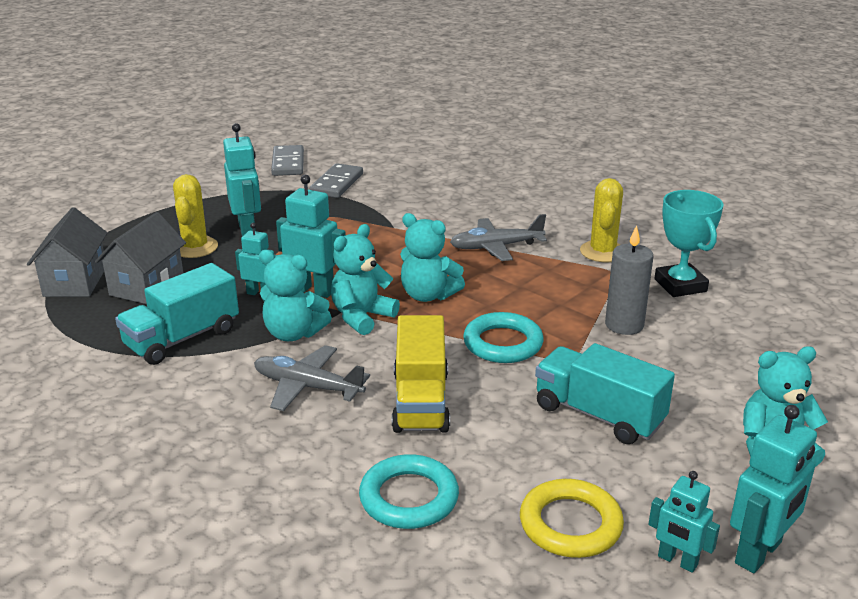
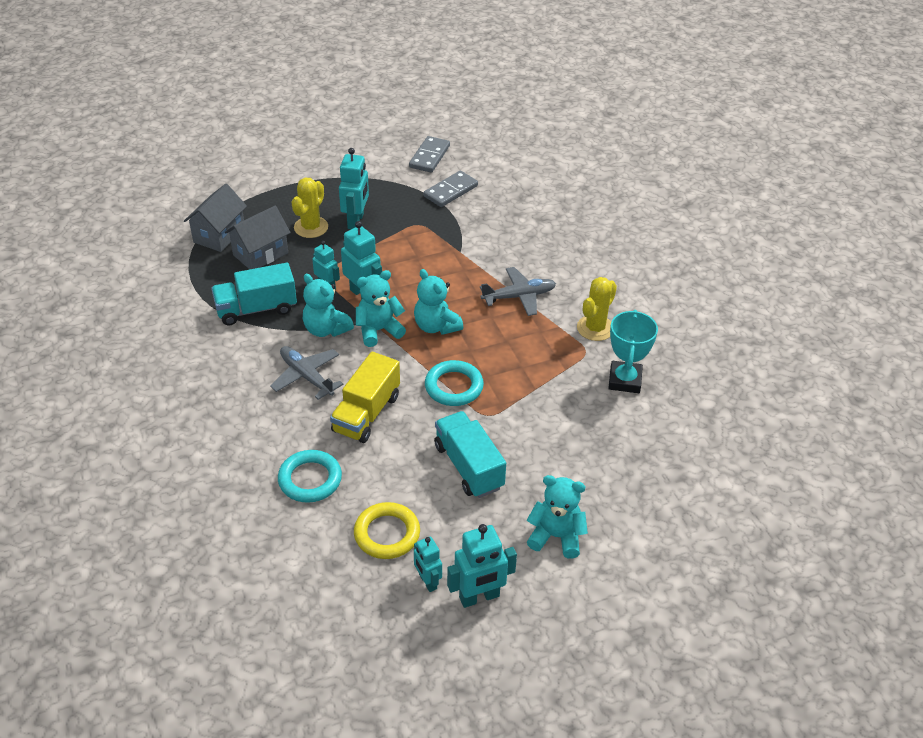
camera: 25 degrees right, 15 degrees up
(496, 247) = (519, 296): grey plane -> grey plane turned 150 degrees clockwise
(624, 325) = (550, 401): grey candle -> none

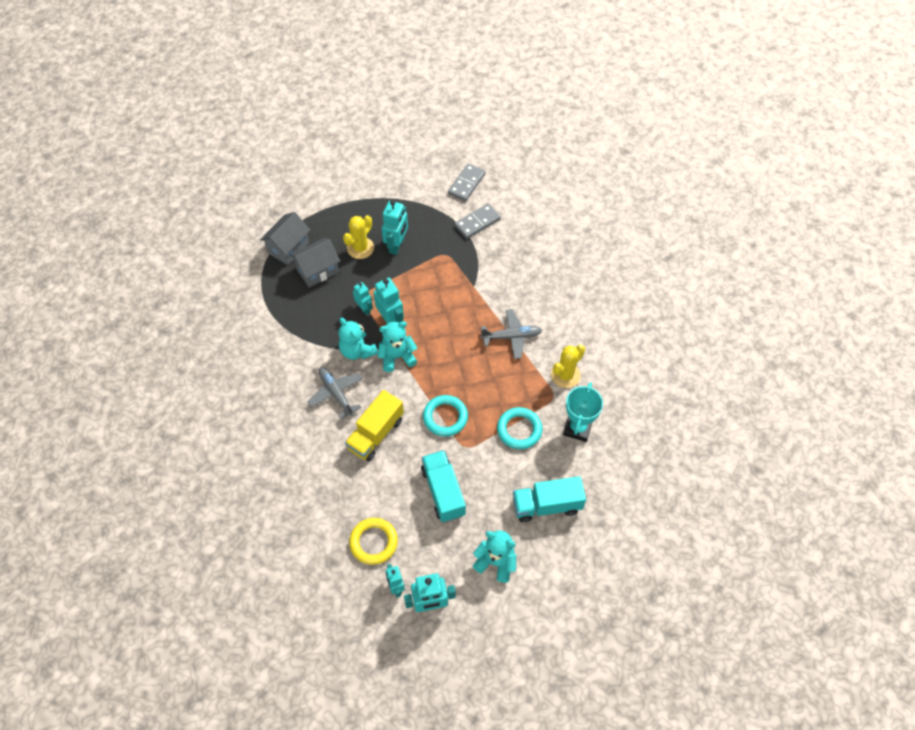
camera: 10 degrees right, 15 degrees up
(256, 309) = (307, 324): turquoise truck -> turquoise truck (546, 505)
(310, 479) = (325, 487): turquoise ring -> turquoise ring (519, 430)
(436, 326) = (442, 358): turquoise teddy bear -> none

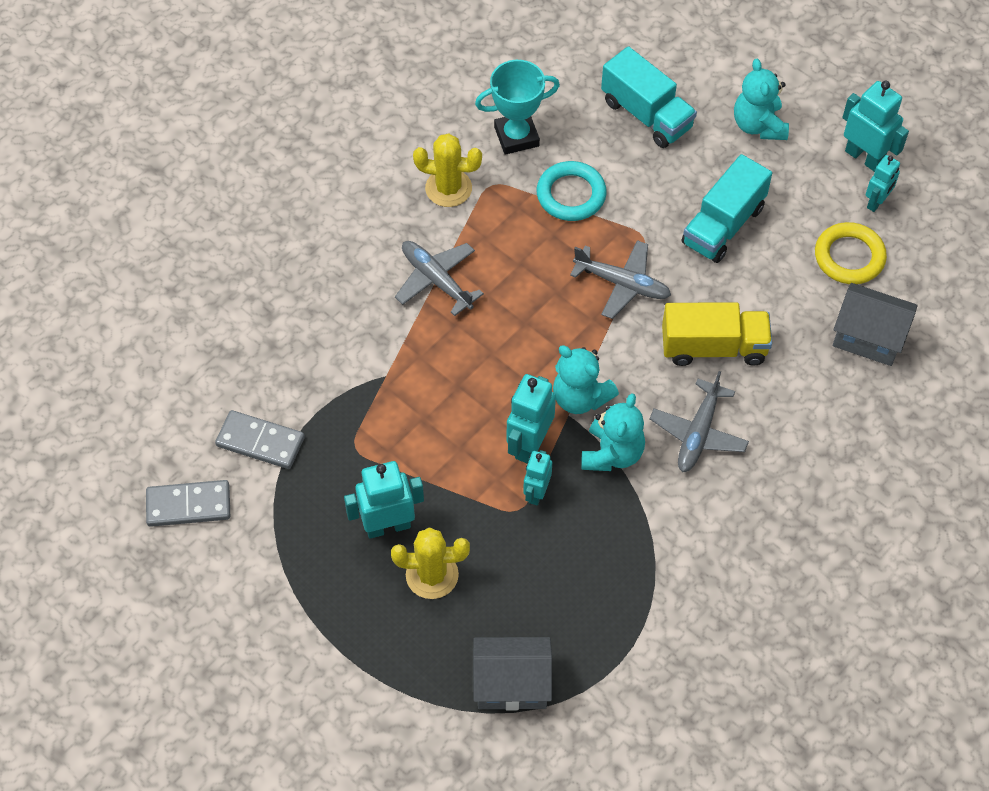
camera: 125 degrees left, 0 degrees up
(317, 270) = (521, 607): grey house -> grey house (868, 337)
(445, 417) = (622, 284): turquoise ring -> grey plane

